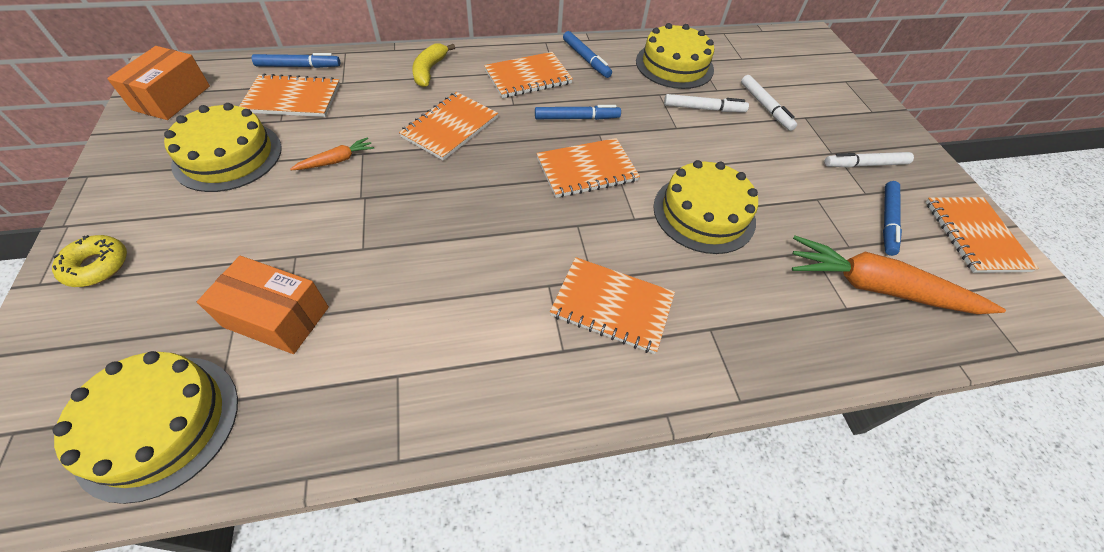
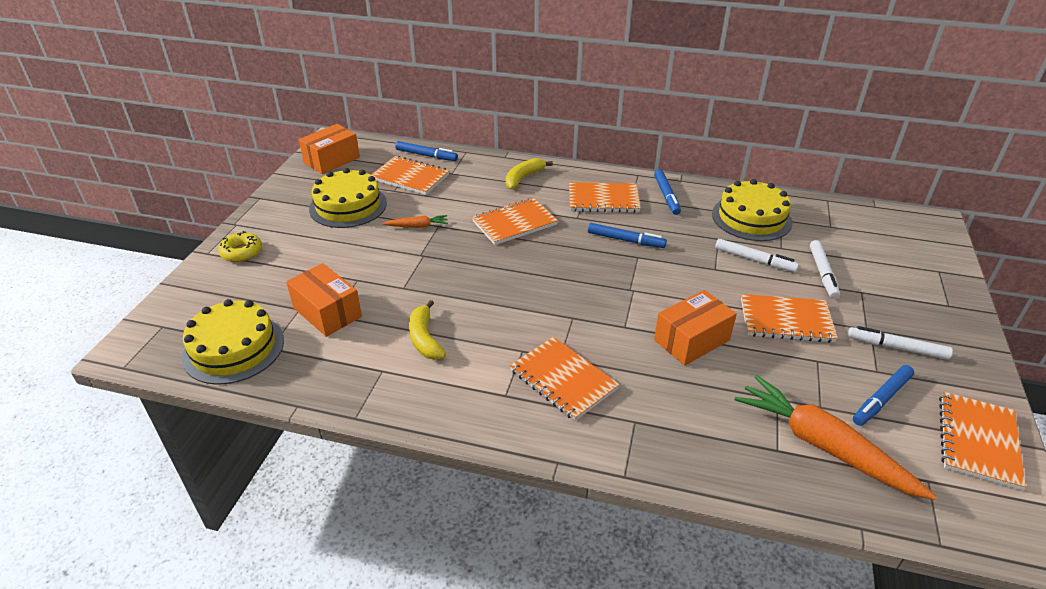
camera: 30 degrees right, 15 degrees down
(427, 310) = (425, 338): none -> yellow banana
(587, 170) = (607, 281): orange notebook -> orange notebook (786, 320)
(704, 213) = (691, 340): yellow cake -> orange box

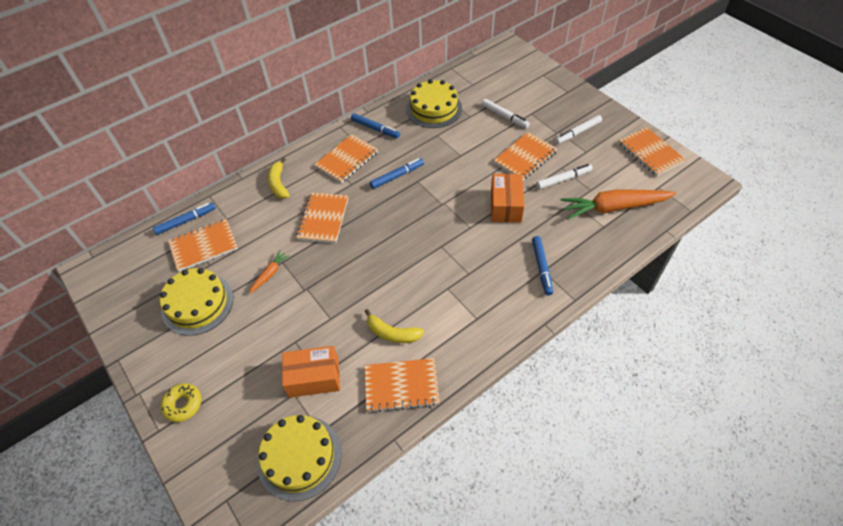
camera: 50 degrees left, 15 degrees up
(332, 160) = (119, 284): orange box -> none
(563, 380) = (487, 283): orange notebook -> orange notebook (401, 386)
(754, 260) = (469, 134): white marker -> white marker (563, 179)
(881, 399) = (603, 165): blue marker -> blue marker (541, 267)

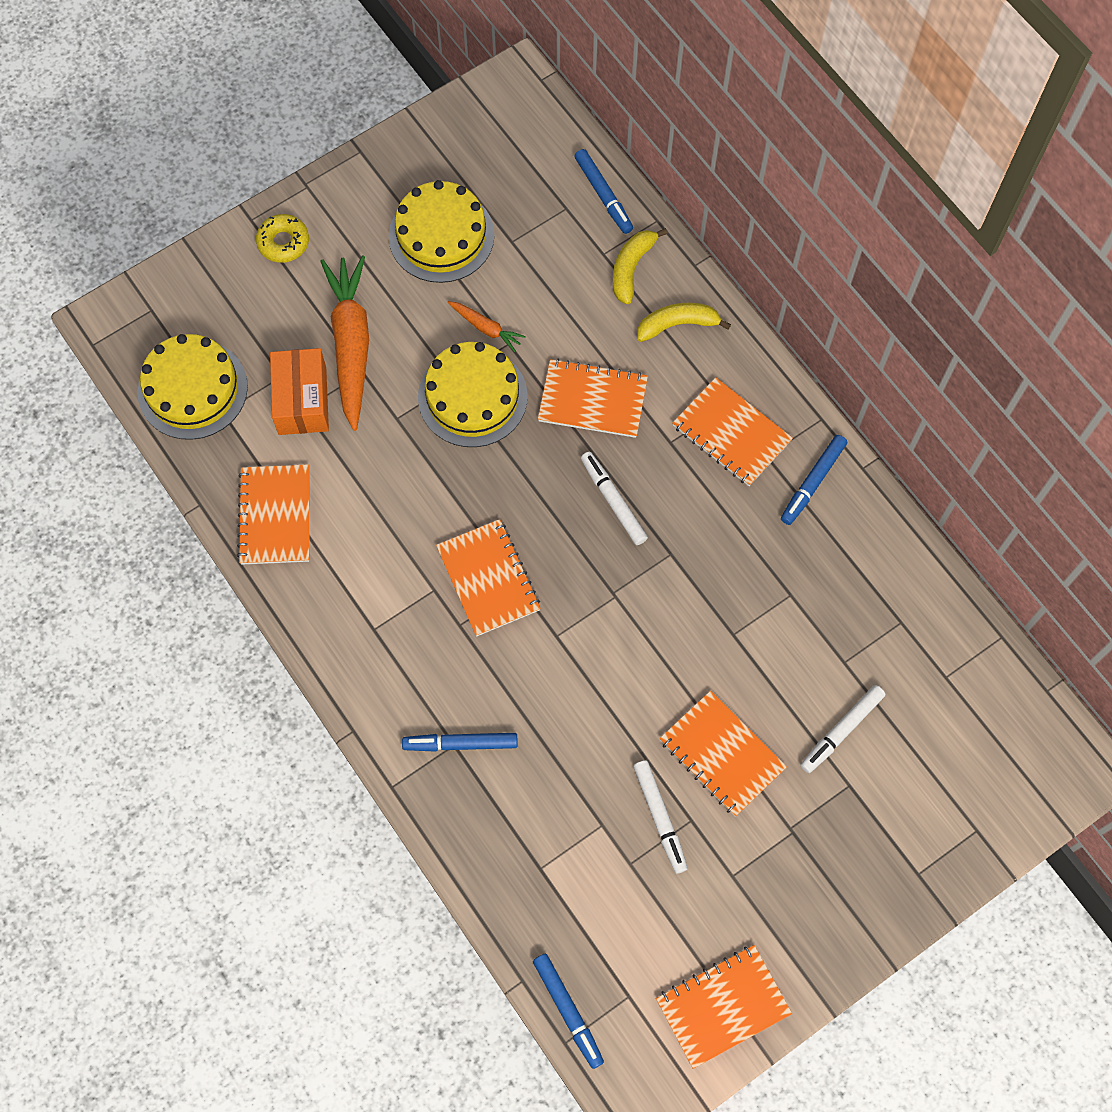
camera: 90 degrees right, 15 degrees up
(203, 246) = (549, 228): orange notebook -> orange notebook (488, 579)
(392, 333) = (361, 505): yellow banana -> yellow banana (631, 268)
(397, 176) = (685, 519): blue marker -> blue marker (568, 1011)
(434, 108) = (869, 593): yellow cake -> yellow cake (472, 397)
(505, 206) = (601, 702): orange box -> none
(578, 132) = (788, 871): white marker -> white marker (613, 501)
(613, 207) = (583, 897): orange carrot -> orange carrot (351, 344)

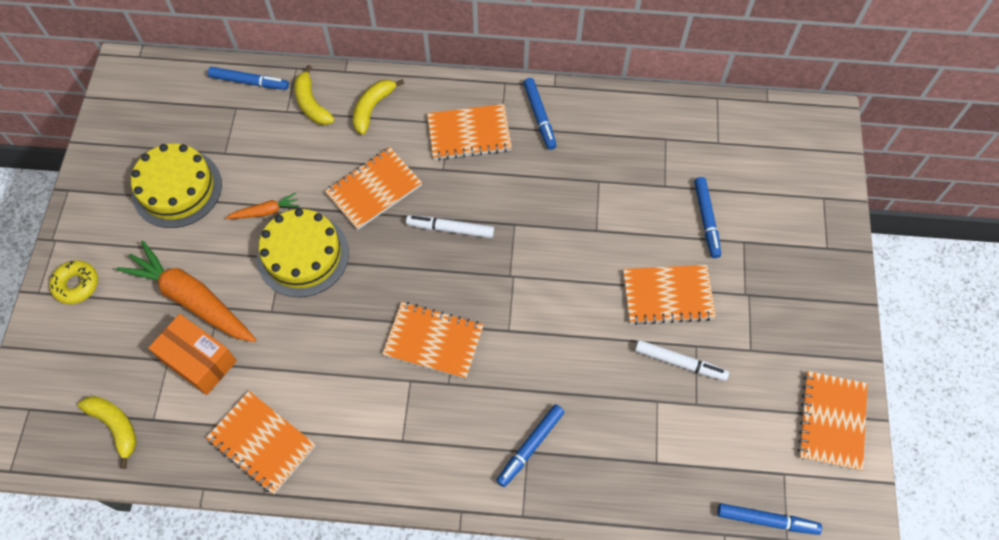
camera: 50 degrees left, 5 degrees down
(192, 389) = (115, 426): yellow cake -> yellow banana
(841, 731) = (706, 220): white marker -> blue marker

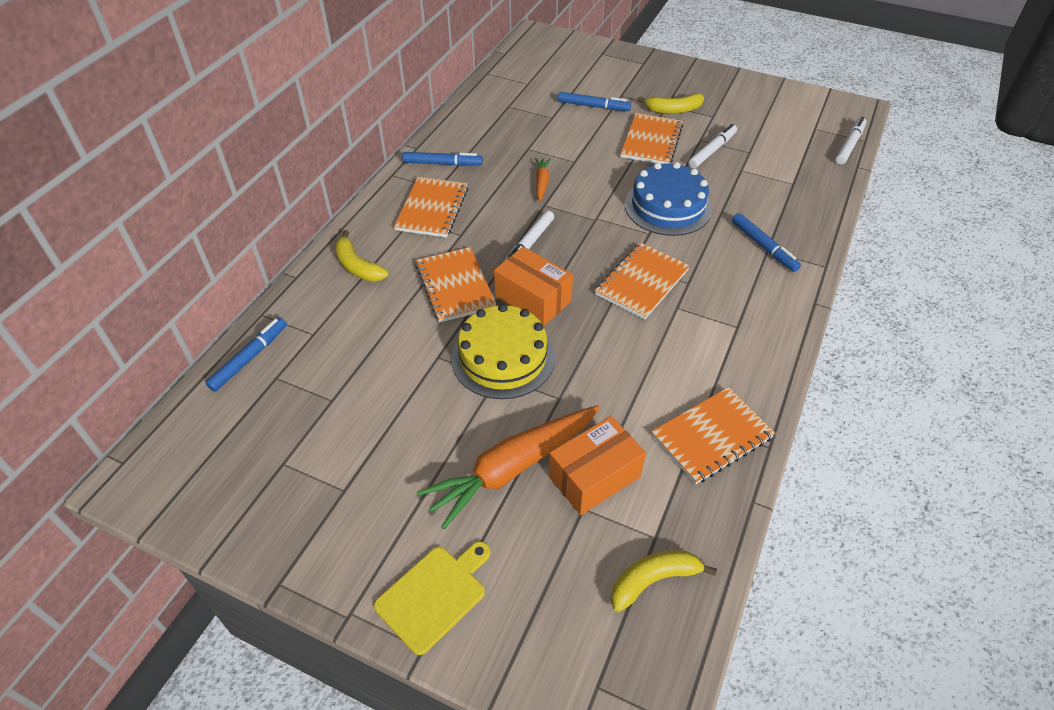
camera: 70 degrees left, 15 degrees down
(76, 285) = (434, 595): yellow donut -> yellow cutting board
(177, 188) = (352, 456): yellow cake -> none
(266, 211) = (432, 378): orange carrot -> orange carrot (541, 183)
(311, 104) = (318, 311): yellow banana -> yellow banana (673, 110)
(380, 255) = (533, 298): none -> orange box
(558, 338) = (668, 206): none -> blue cake
(766, 520) = (849, 145): blue marker -> white marker
(831, 421) = (779, 98): orange notebook -> none

